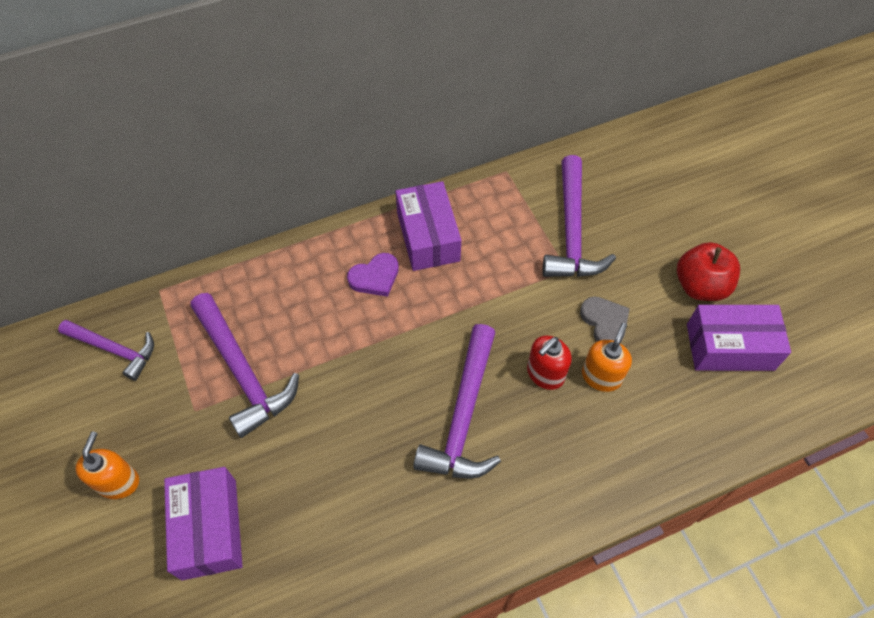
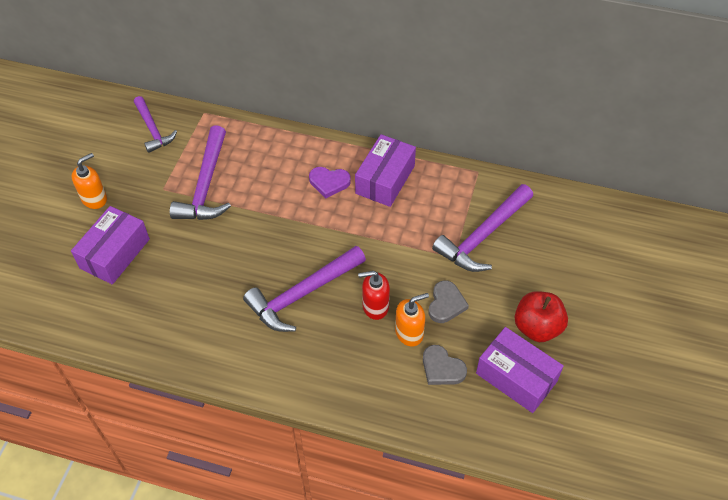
camera: 40 degrees right, 5 degrees down
(663, 388) = (442, 368): none -> grey heart

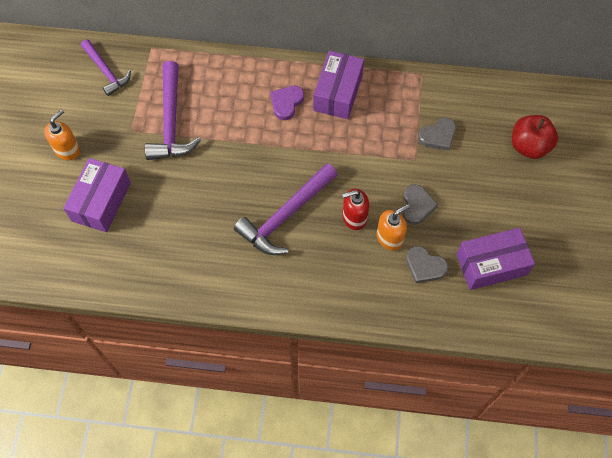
camera: 10 degrees left, 10 degrees up
(329, 182) = (286, 103): purple heart -> purple heart turned 120 degrees clockwise
(483, 236) = (438, 136): purple hammer -> grey heart
(516, 377) = (491, 264): purple box -> purple box turned 45 degrees counterclockwise
(537, 327) = (501, 216): red apple -> red apple (529, 146)

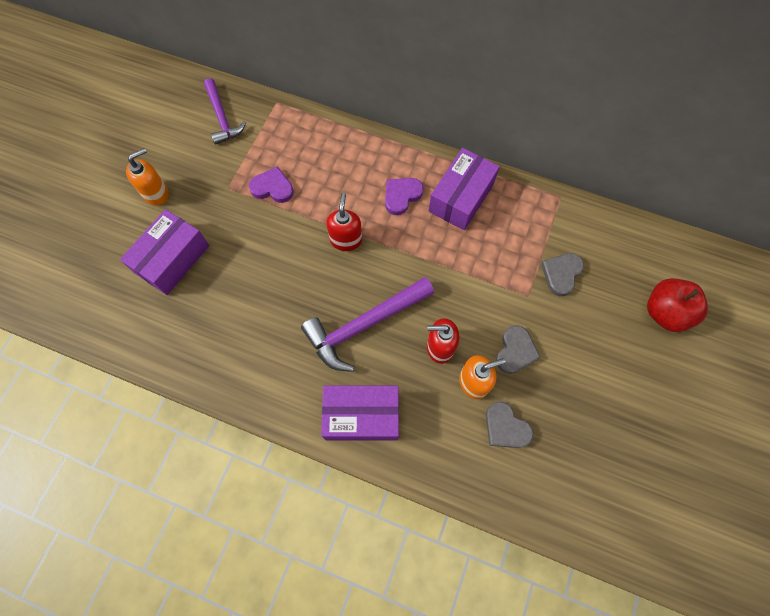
camera: 15 degrees right, 5 degrees up
(171, 121) = (272, 187): purple hammer -> purple heart
(249, 150) = (346, 240): none -> red soap dispenser
(438, 136) = (561, 274): grey heart -> grey heart turned 135 degrees clockwise
(491, 264) = (584, 446): purple box -> purple box (362, 416)

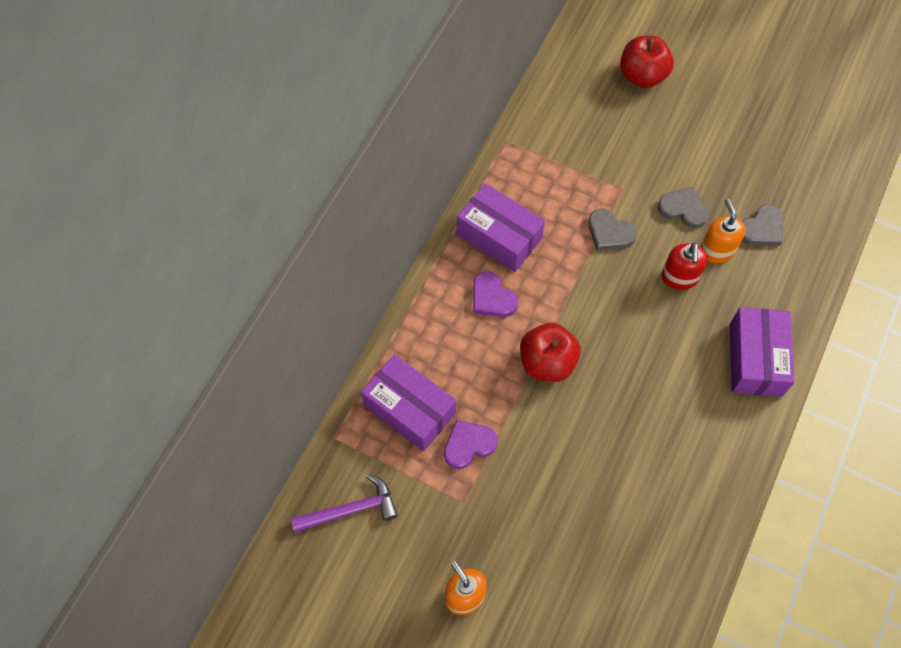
camera: 85 degrees left, 5 degrees down
(172, 259) = (564, 569): purple box -> purple box (410, 409)
(272, 187) = (468, 445): purple heart -> purple heart turned 45 degrees clockwise
(346, 240) = (547, 362): red soap dispenser -> red apple
(364, 325) = (654, 350): purple hammer -> none
(561, 274) = (598, 155): grey heart -> grey heart (609, 232)

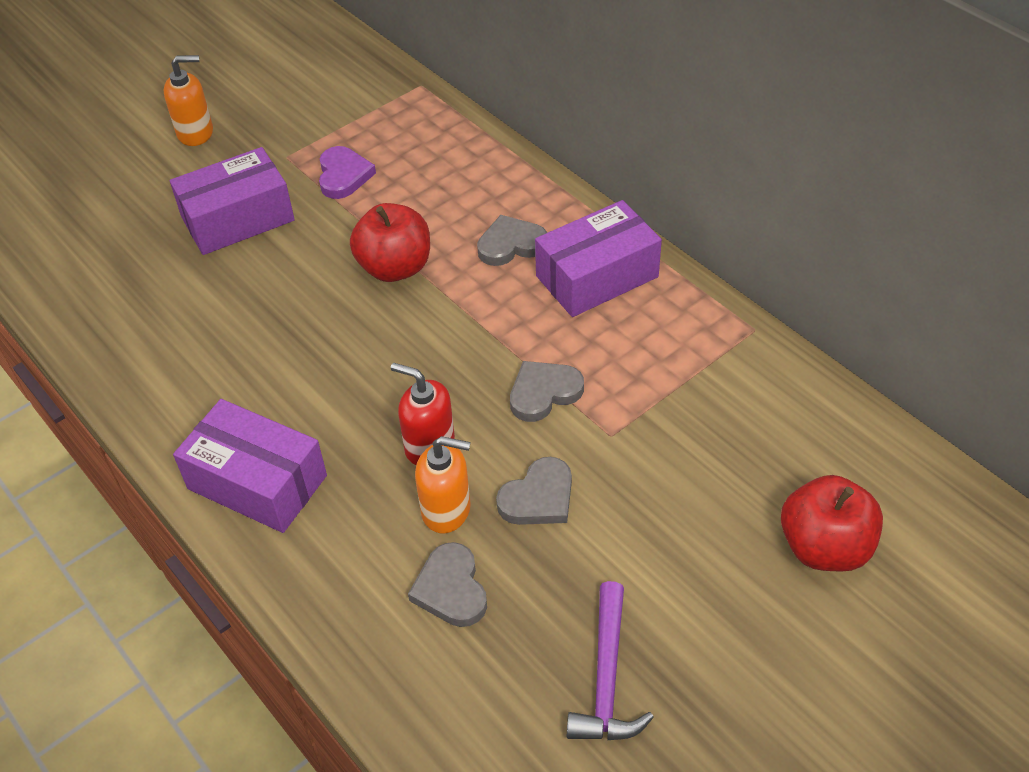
camera: 115 degrees right, 15 degrees down
(350, 510) = (339, 80): purple hammer -> purple hammer (607, 677)
(410, 409) = (415, 143): purple box -> purple box (238, 219)
(492, 298) = (511, 244): purple heart -> grey heart

